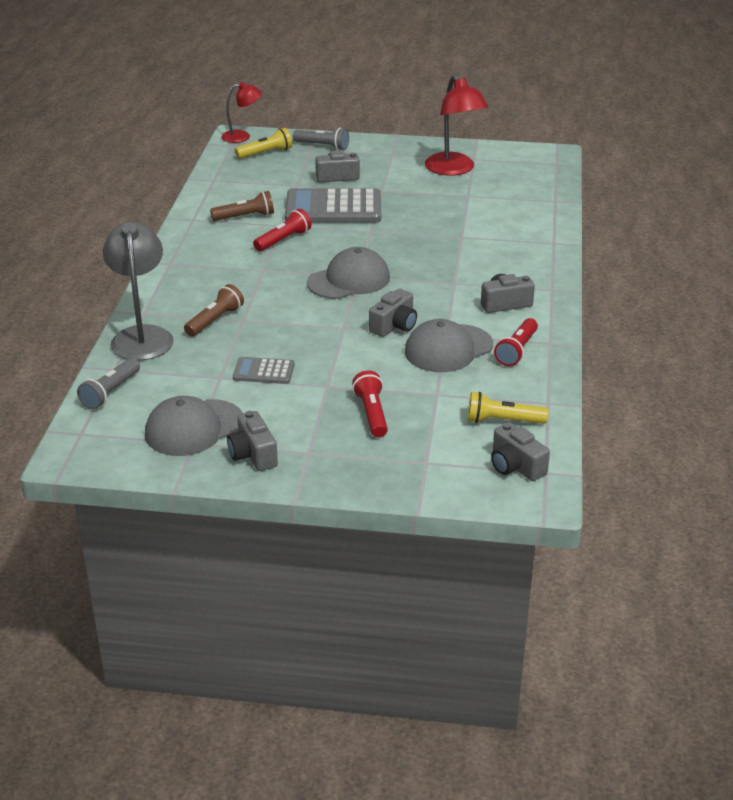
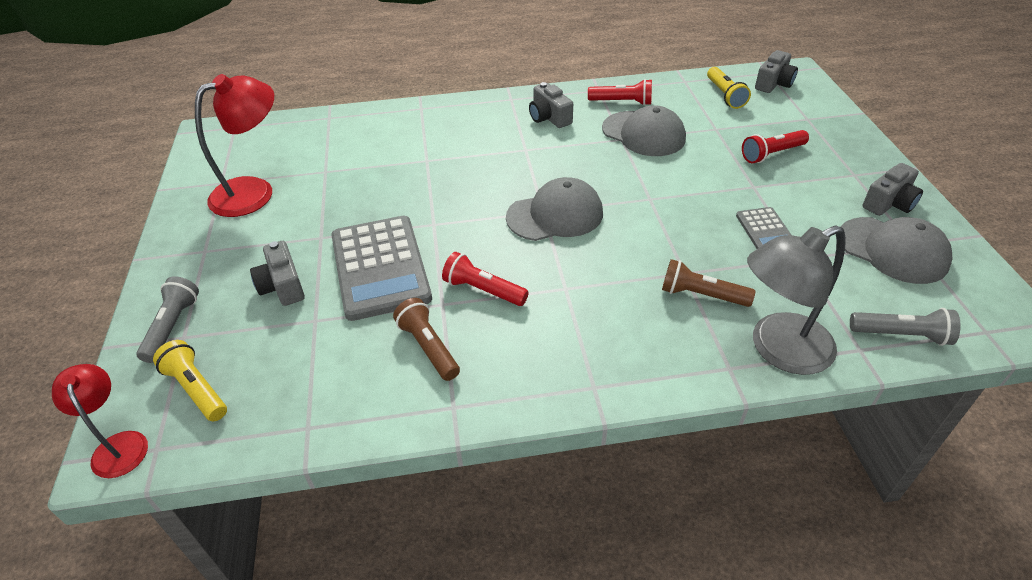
camera: 105 degrees left, 10 degrees up
(349, 280) = (555, 215): grey cap -> grey cap turned 120 degrees clockwise
(394, 326) = (626, 169): grey camera -> none

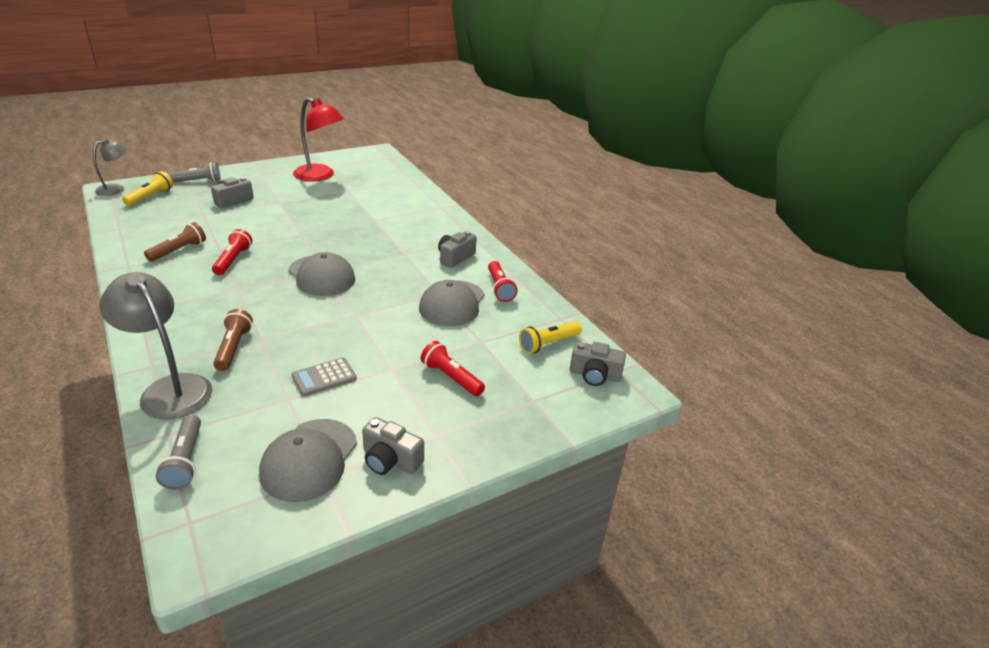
camera: 65 degrees right, 10 degrees down
(118, 445) = (115, 188): red lamp -> grey lamp
(380, 267) = (252, 224): grey calculator -> none

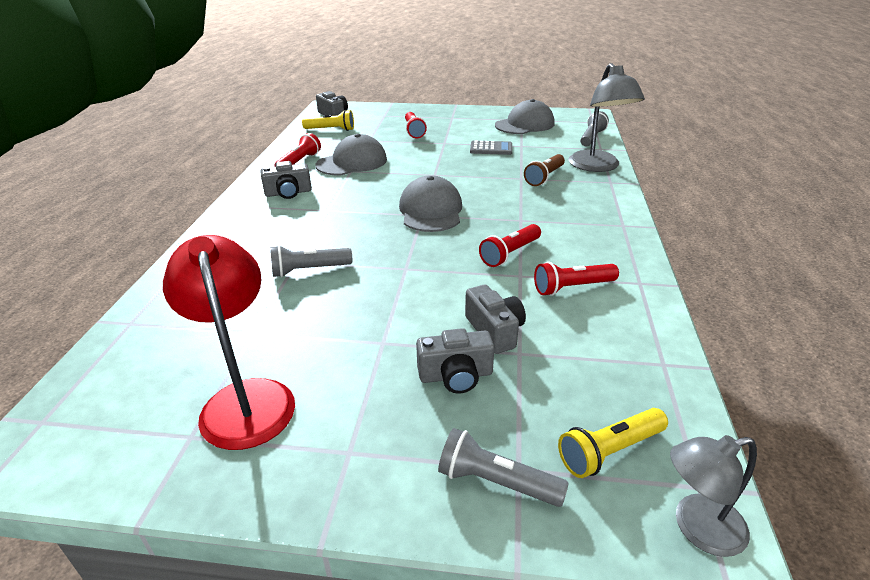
camera: 140 degrees left, 0 degrees up
(179, 251) = (572, 287): brown flashlight -> red flashlight
(359, 218) = (309, 270): none -> grey flashlight
(390, 460) = (484, 116): grey camera -> grey camera (494, 330)

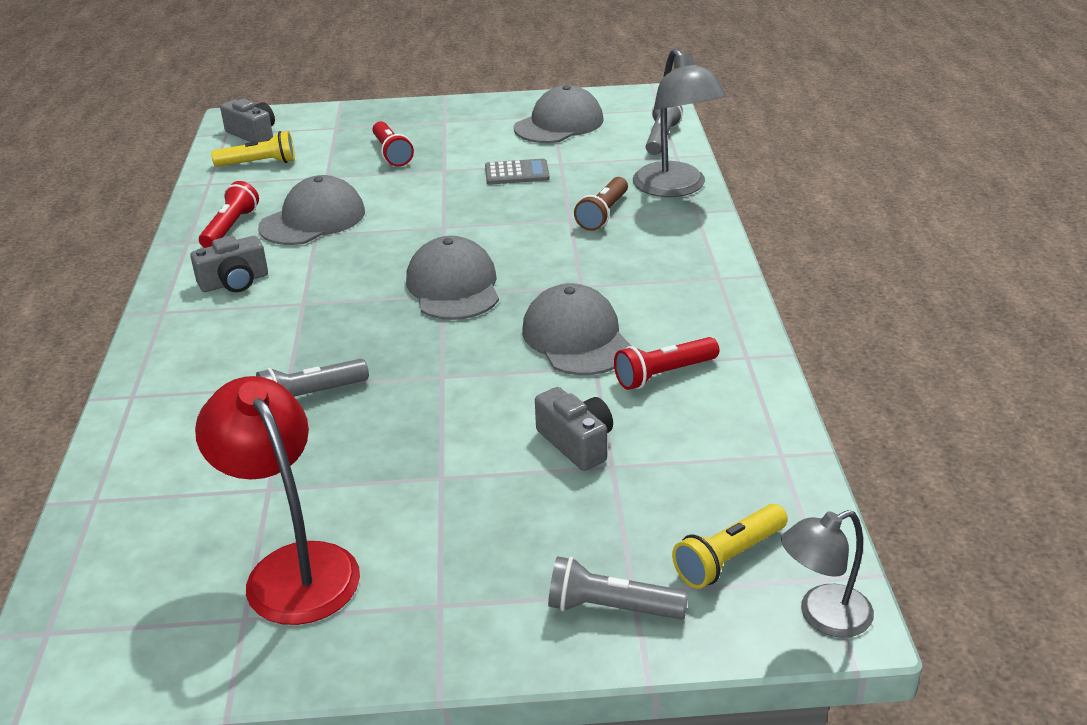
camera: 10 degrees left, 0 degrees up
(456, 375) = (541, 503): grey camera -> none
(510, 254) = (576, 338): red flashlight -> grey cap

